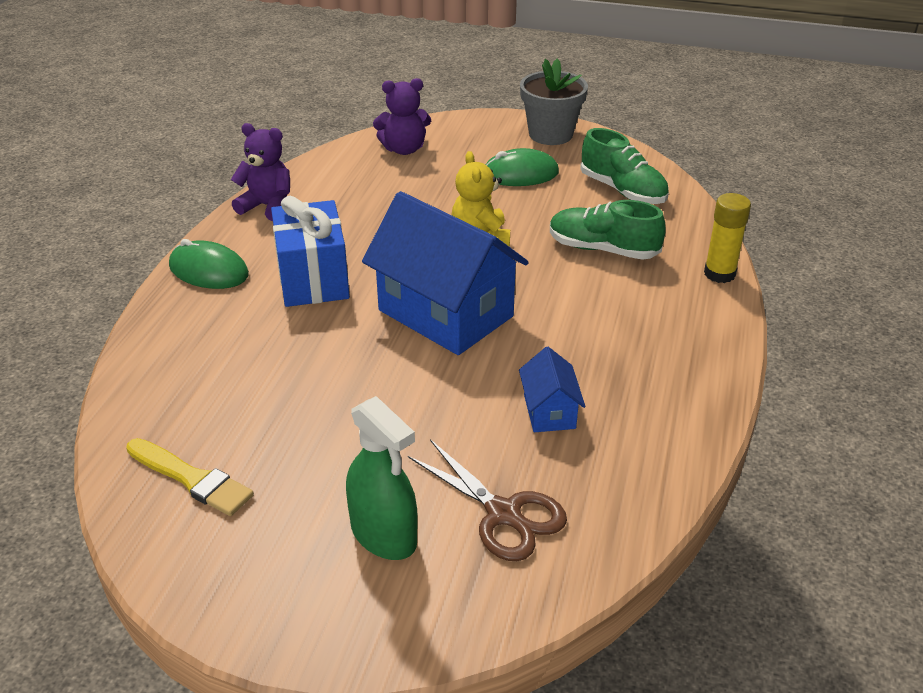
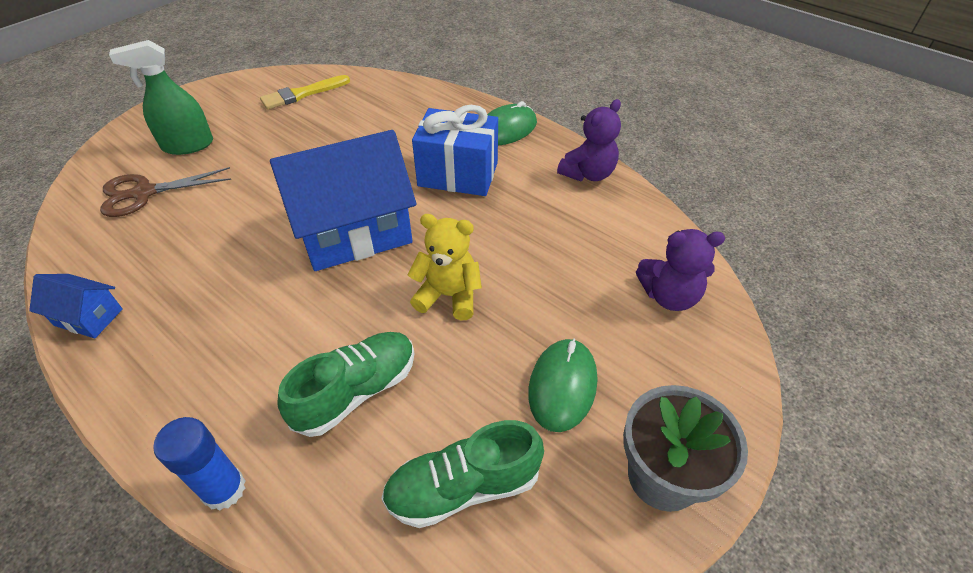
camera: 115 degrees right, 10 degrees up
(404, 149) = (669, 296): purple teddy bear -> purple teddy bear turned 105 degrees counterclockwise
(549, 411) = (194, 248): blue house -> blue house (89, 317)
(719, 274) = (224, 489): yellow glue stick -> blue glue stick

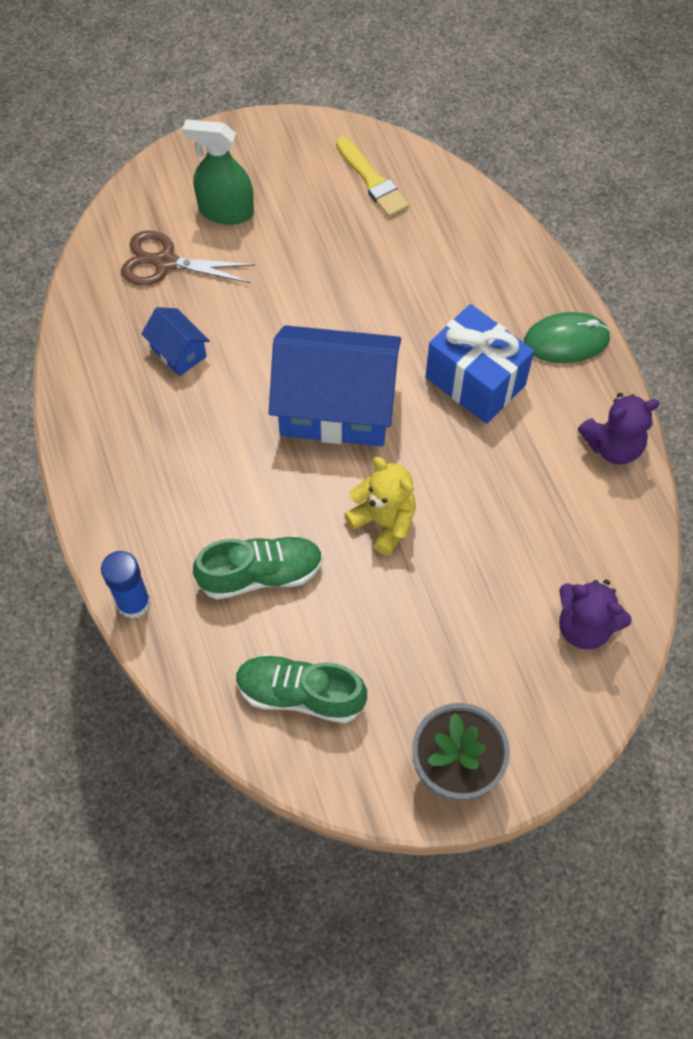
camera: 30 degrees right, 15 degrees up
(89, 317) = (81, 392): blue house -> blue house (178, 352)
(302, 94) = (372, 180): yellow brush -> yellow brush turned 120 degrees counterclockwise
(562, 386) = (427, 658): green mouse -> none

